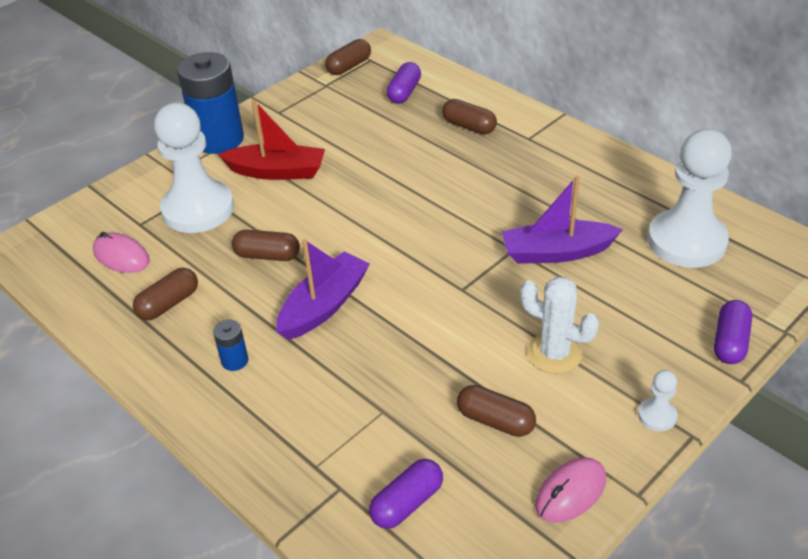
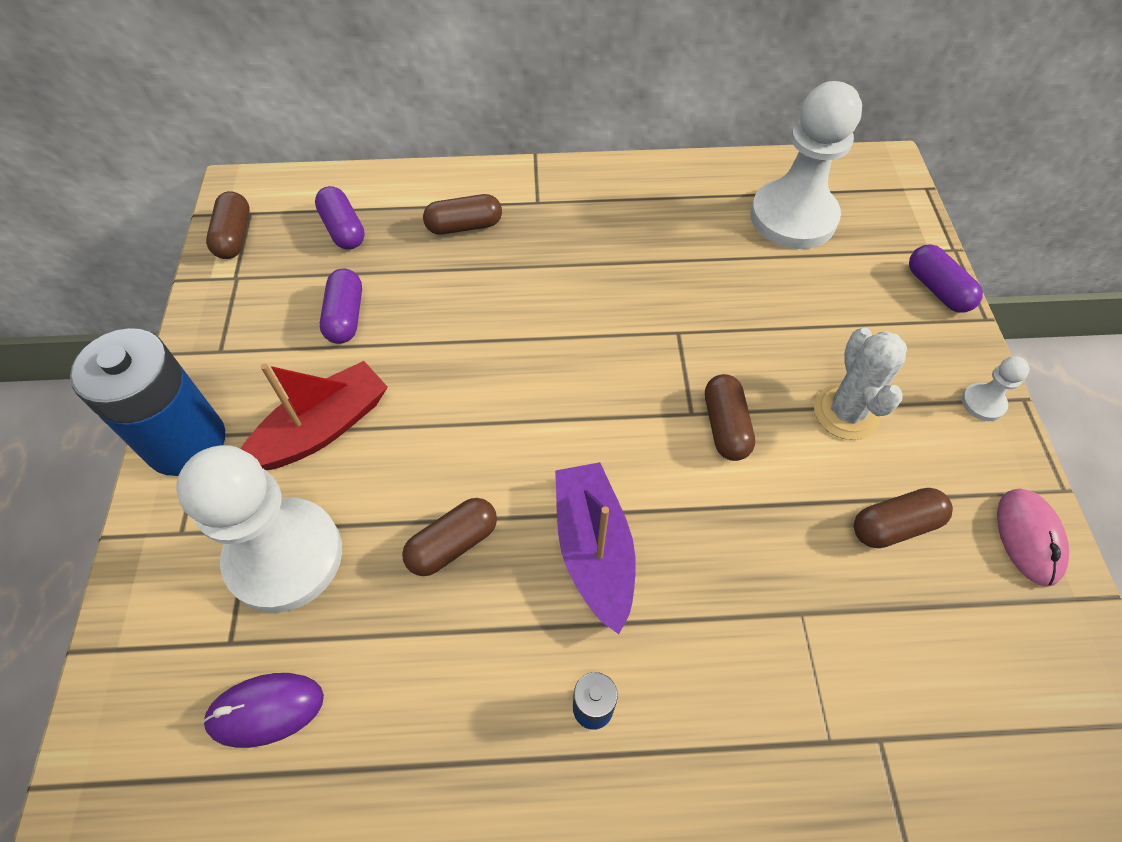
camera: 50 degrees left, 15 degrees up
(121, 256) = (266, 710): pink mouse -> purple mouse
(168, 304) = (419, 714): brown capsule -> brown capsule (725, 426)
(407, 503) = (947, 688): purple capsule -> purple capsule (345, 316)
(554, 353) = (846, 412): white cactus -> white cactus turned 75 degrees counterclockwise
(556, 252) = (716, 307): purple boat -> none

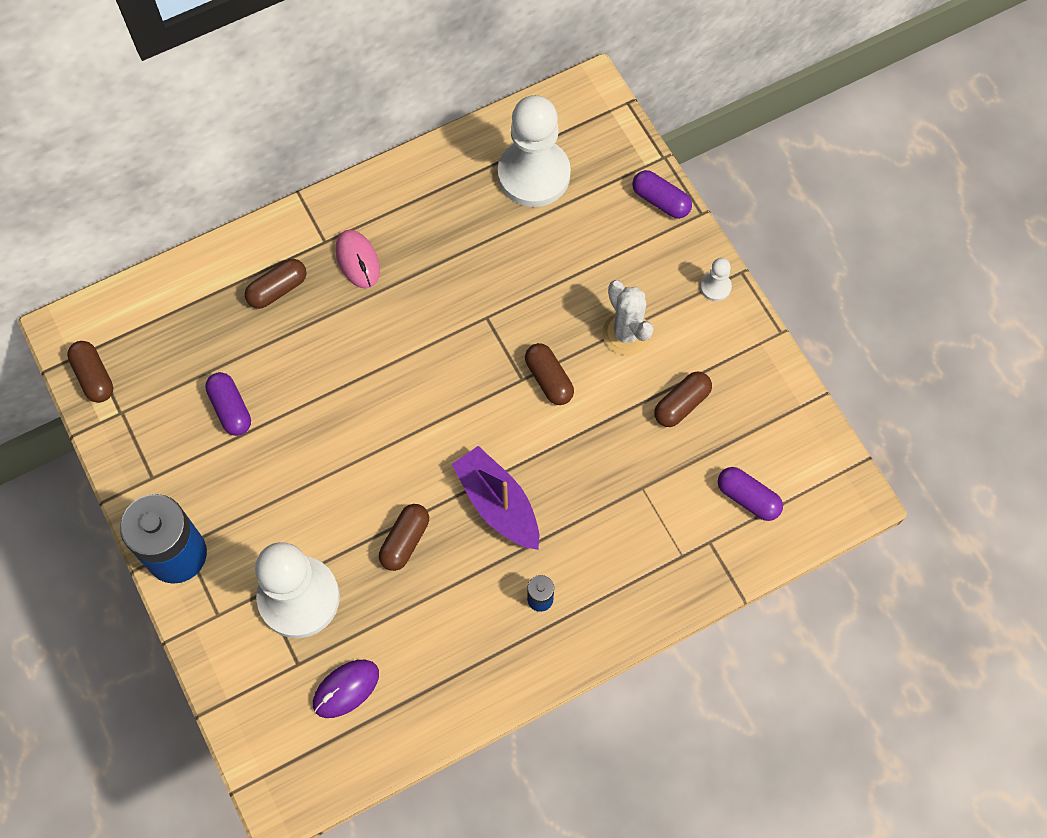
camera: 25 degrees left, 10 degrees up
(322, 429) = (268, 503): red boat -> none
(343, 229) = (180, 333): purple capsule -> purple capsule (748, 498)
(1028, 538) = (765, 376): pink mouse -> pink mouse (358, 260)

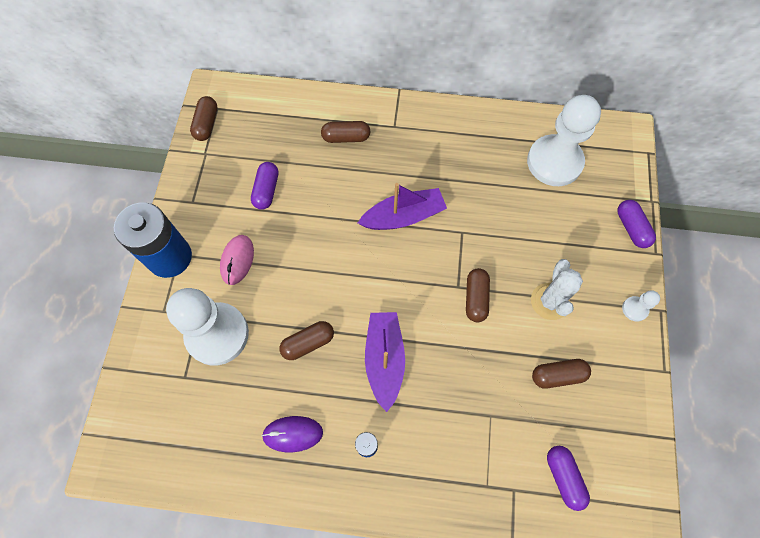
camera: 35 degrees right, 0 degrees up
(346, 689) = (200, 416): purple mouse -> purple mouse (293, 434)
(358, 260) = (406, 149): pink mouse -> pink mouse (237, 260)
(410, 340) = (403, 216): none -> purple boat

